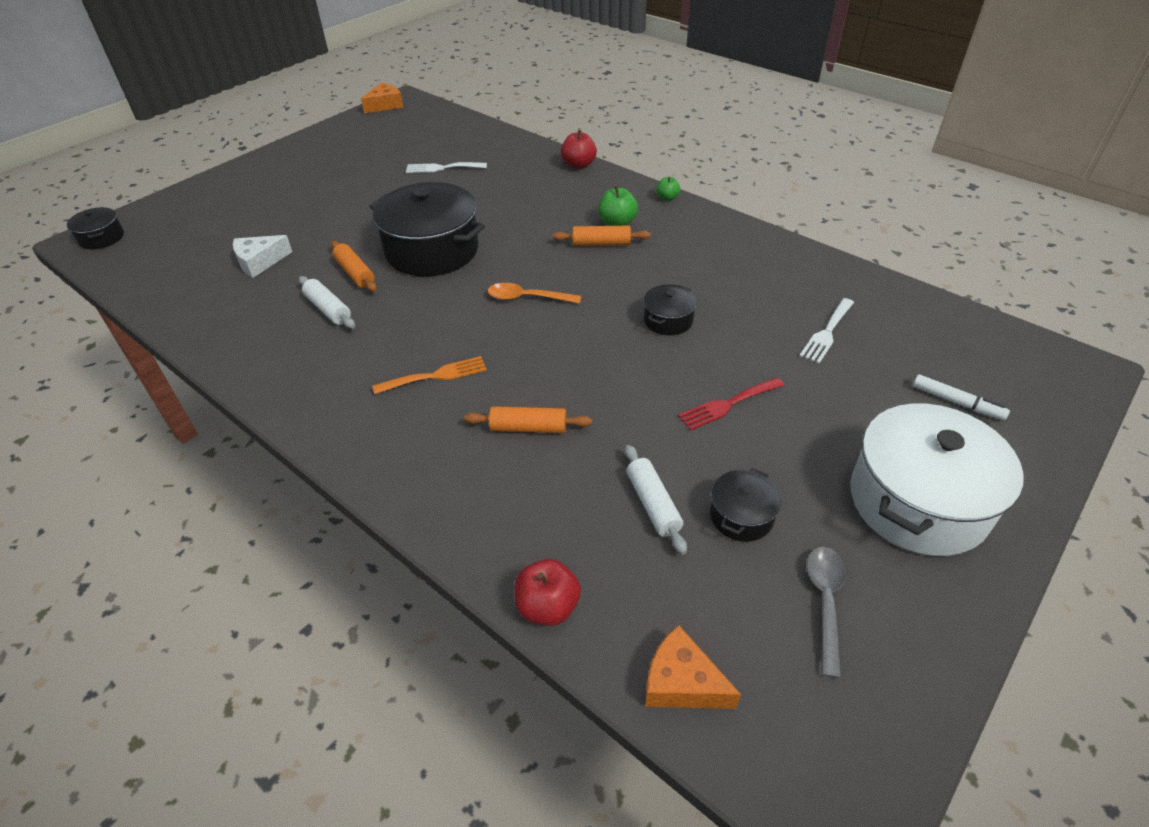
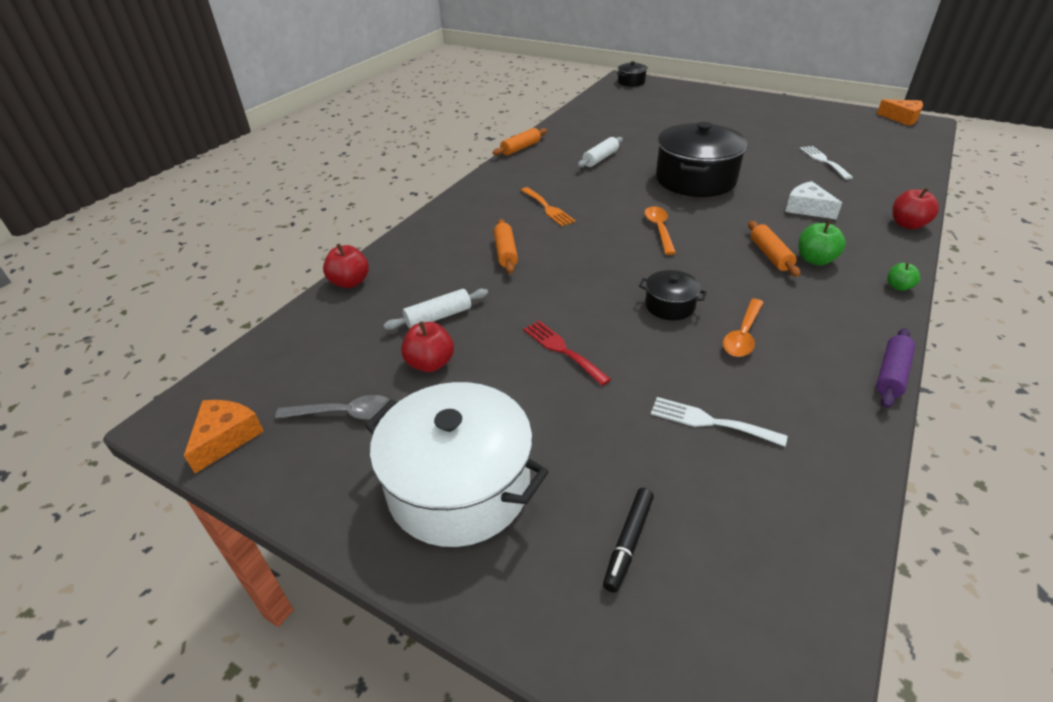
camera: 80 degrees right, 5 degrees down
(259, 262) = (638, 127): white cheese -> white cheese (807, 208)
(355, 273) = (646, 158): orange rolling pin -> orange rolling pin (520, 148)
(681, 682) = (288, 342): orange cheese -> orange cheese (226, 438)
(718, 289) = (743, 335): none -> orange spoon
(741, 516) = (430, 363): black pot -> red apple
(773, 235) = (891, 374): none -> purple rolling pin
(957, 402) = (628, 542): white marker -> black marker

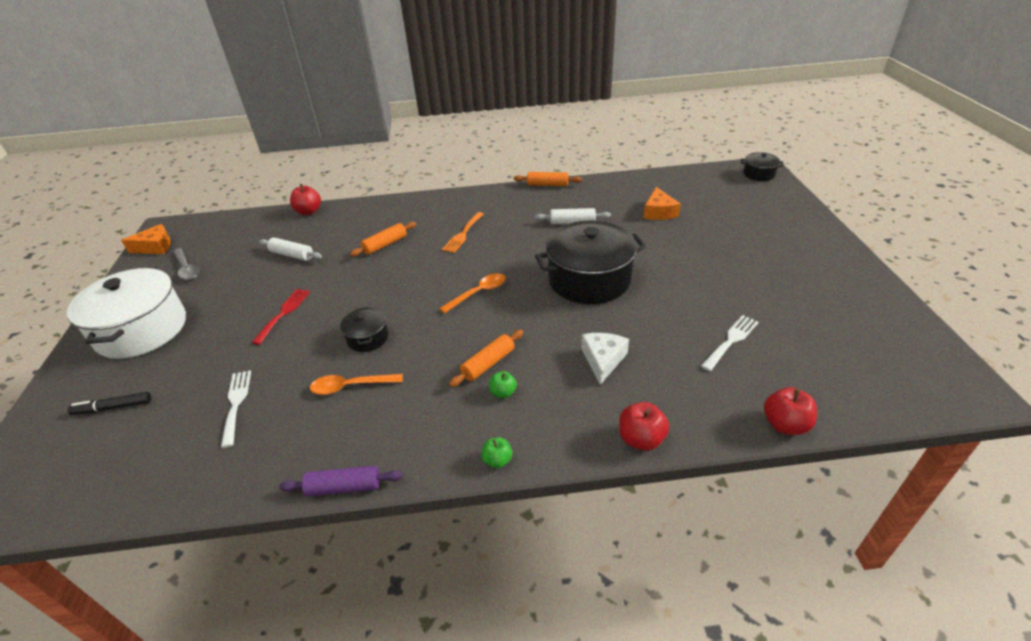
camera: 55 degrees right, 0 degrees up
(430, 363) = (243, 273): red apple -> red apple (785, 424)
(815, 260) = (503, 393): green apple -> green apple, size x0.62
(902, 118) = (957, 369): orange cheese -> orange cheese (659, 212)

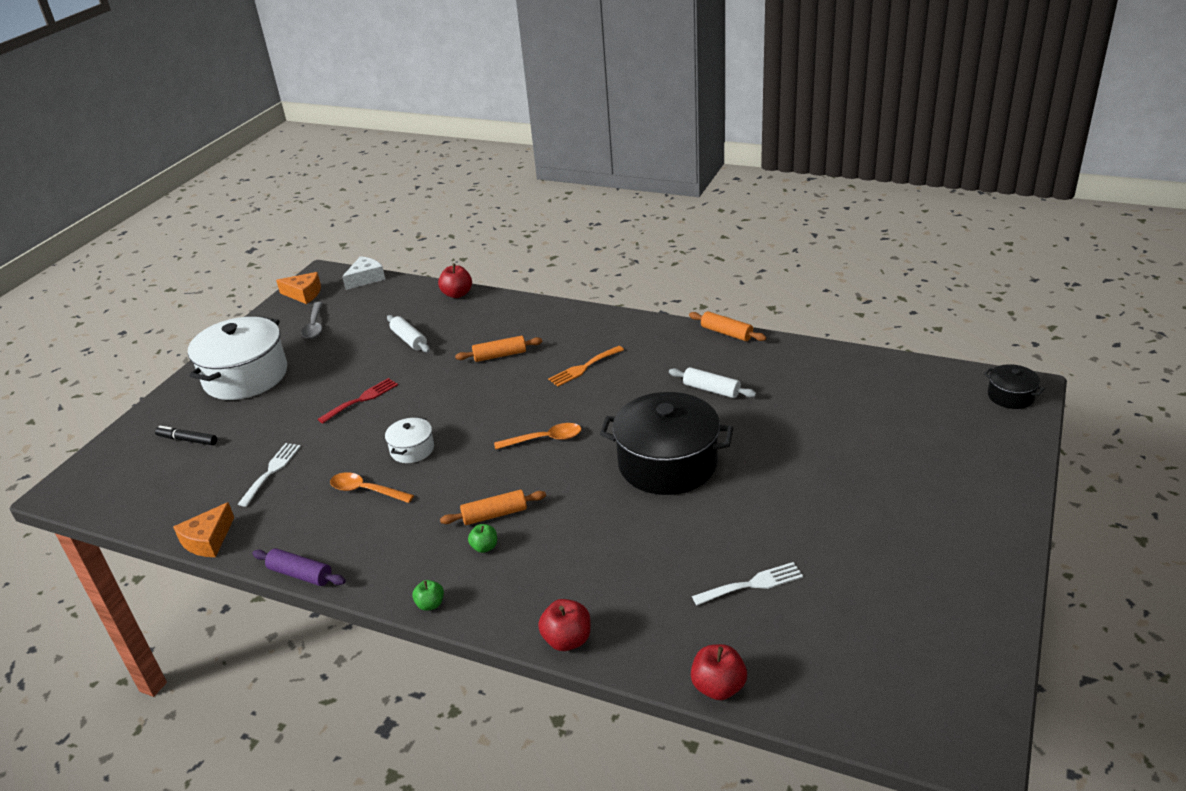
camera: 30 degrees right, 5 degrees down
(367, 338) = (412, 449): black pot -> white pot
(603, 360) = (602, 552): white cheese -> white cheese (366, 278)
(659, 212) = (824, 408): orange cheese -> orange cheese (208, 540)

